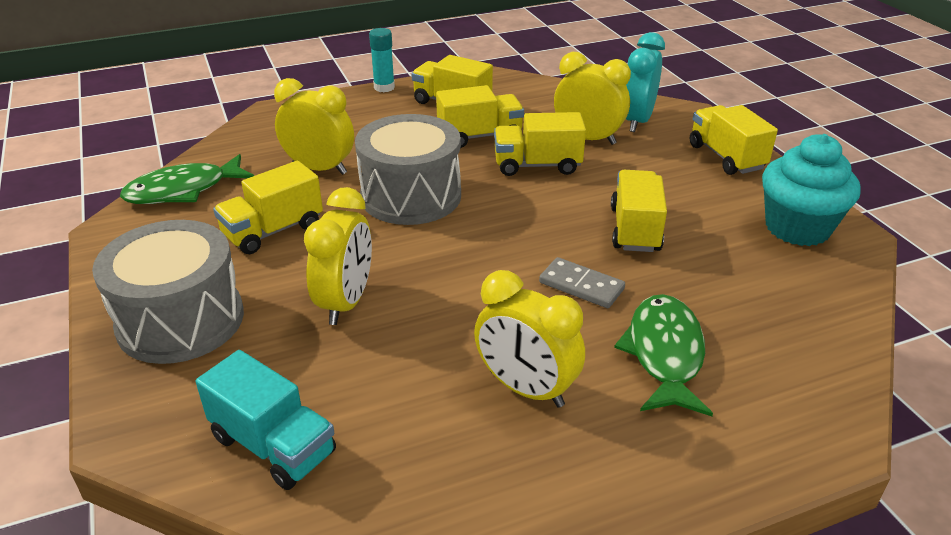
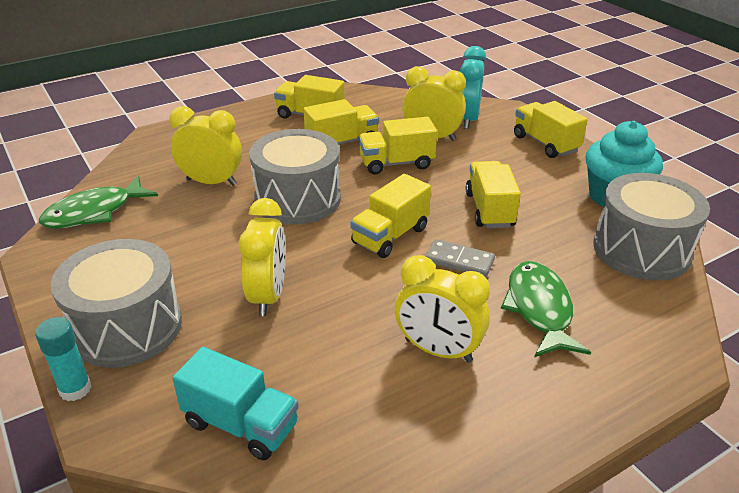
camera: 10 degrees left, 0 degrees up
(273, 231) = (186, 240): yellow truck -> yellow truck (390, 236)
(384, 87) = (248, 106): turquoise glue stick -> turquoise glue stick (75, 389)
(815, 296) = (641, 250): none -> grey drum

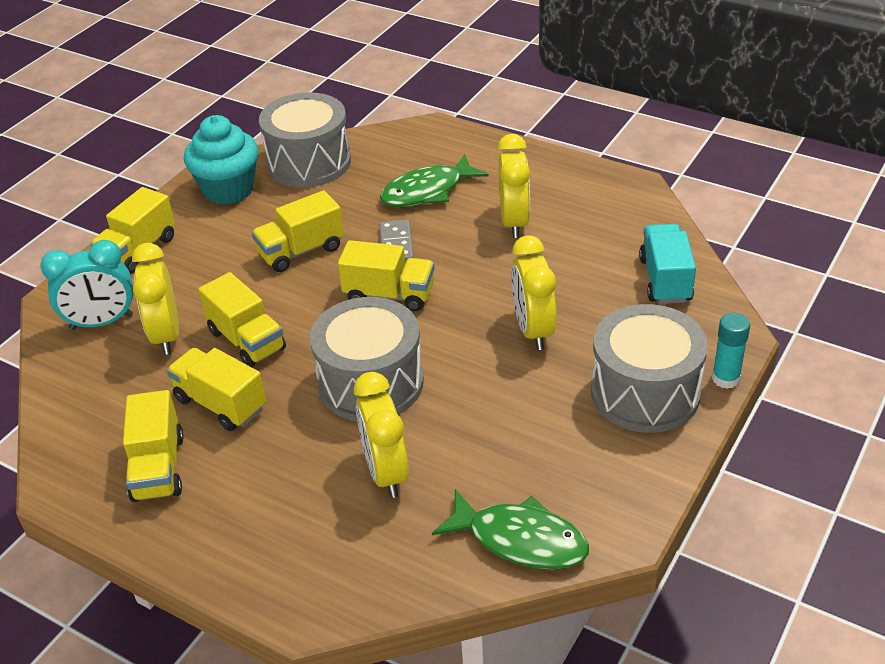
camera: 115 degrees left, 5 degrees up
(268, 296) = (533, 330): yellow clock -> yellow clock turned 75 degrees counterclockwise

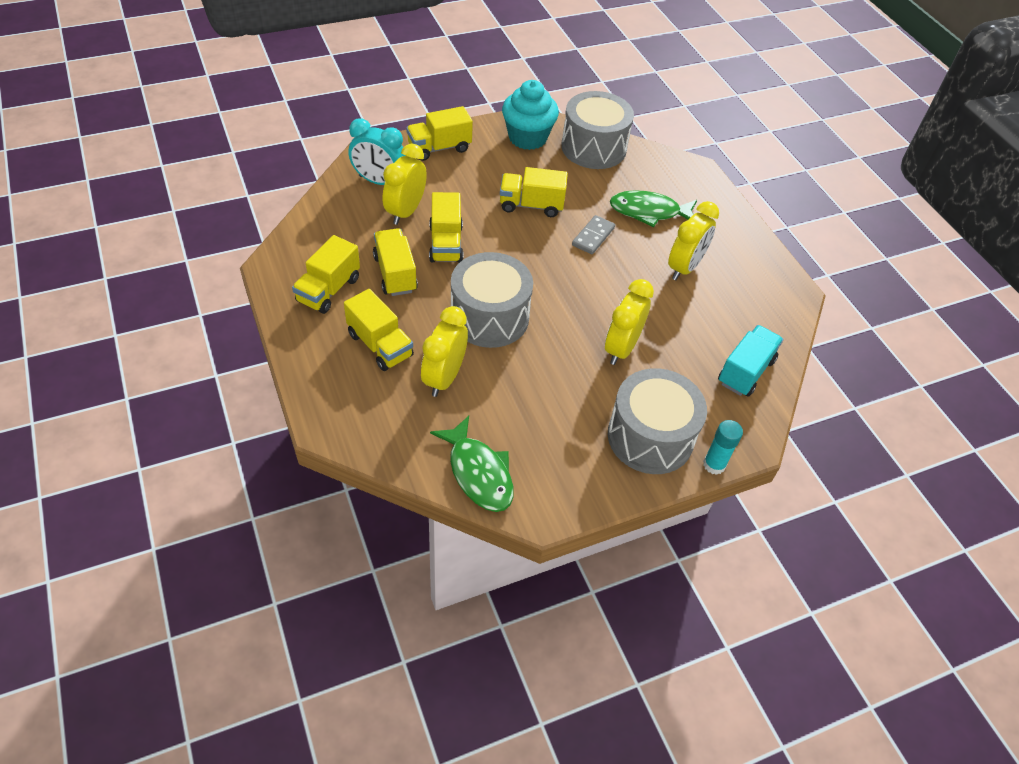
camera: 30 degrees right, 10 degrees up
(389, 295) = (556, 267): yellow truck -> yellow truck (380, 345)

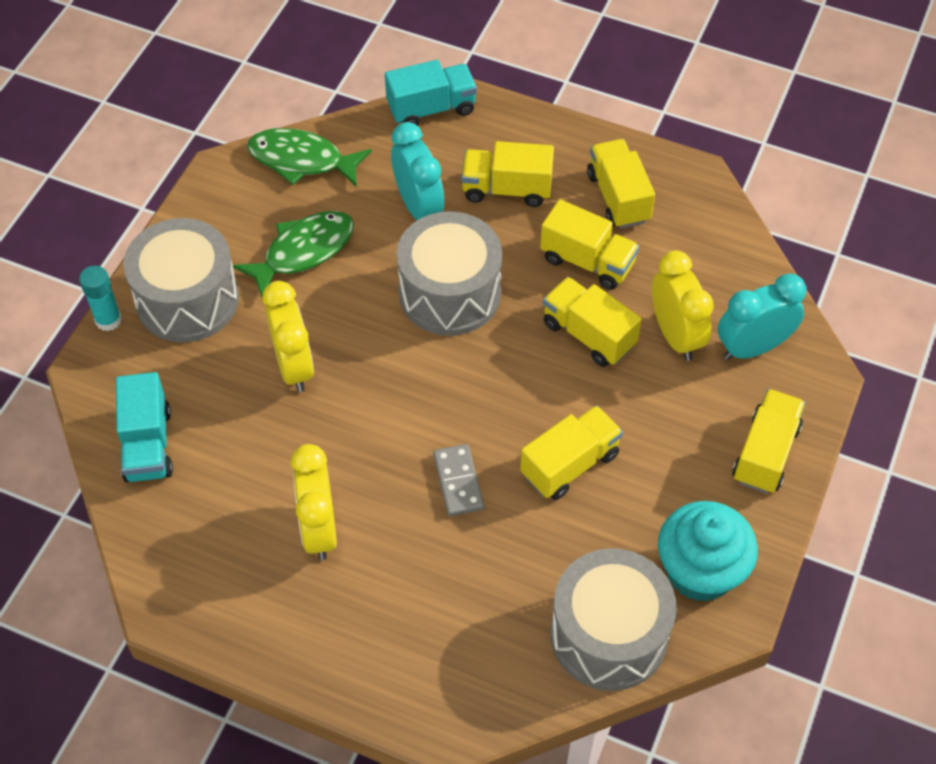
camera: 140 degrees right, 5 degrees up
(350, 436) = (431, 108): none -> turquoise truck
(444, 378) = (418, 207): yellow clock -> turquoise clock
(649, 212) = (435, 581): green fish -> green fish (303, 251)

